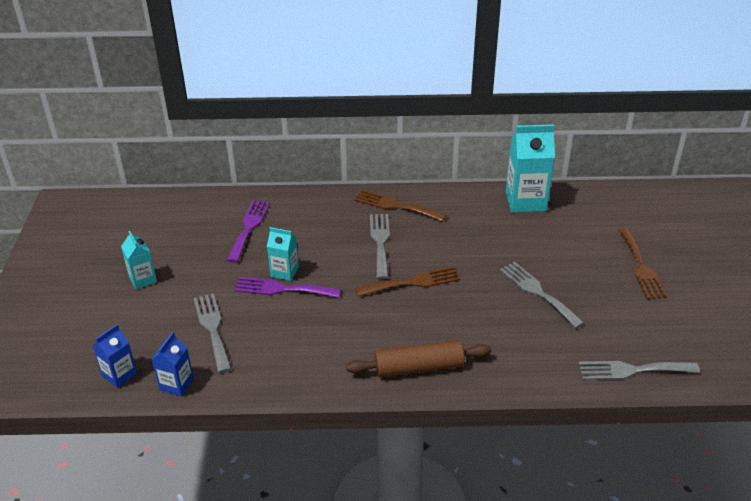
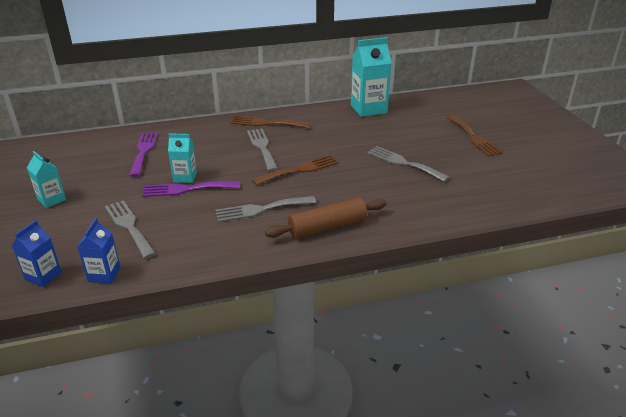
camera: 15 degrees left, 5 degrees down
(632, 370) = (500, 202): grey fork -> grey fork (261, 209)

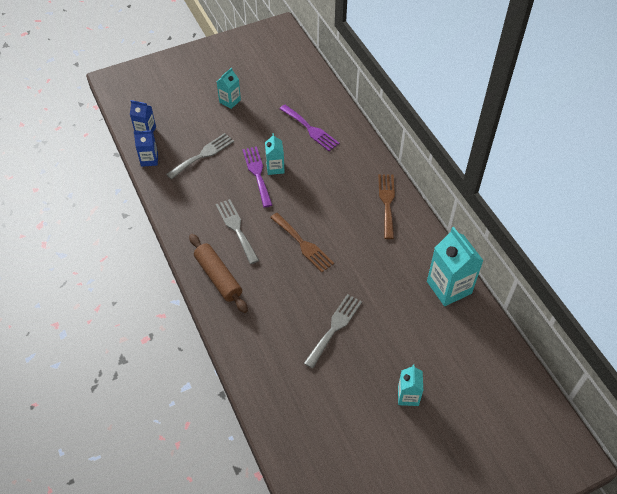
camera: 80 degrees right, 20 degrees up
(144, 151) = (310, 129): purple fork -> purple fork turned 60 degrees clockwise
(262, 147) = (337, 209): grey fork -> none
(474, 137) = (408, 396): brown fork -> turquoise carton

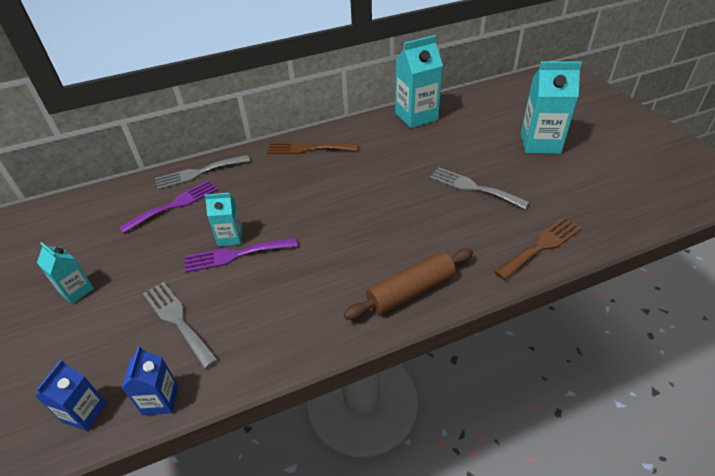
camera: 85 degrees left, 10 degrees down
(236, 228) = (328, 274): grey fork -> grey fork (198, 173)
(303, 244) = (359, 211): brown fork -> brown fork (541, 246)
(408, 396) = (540, 143): turquoise carton -> turquoise carton, size x1.78

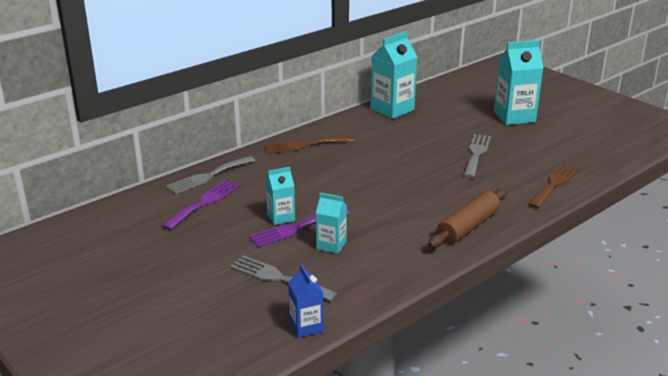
camera: 20 degrees left, 15 degrees down
(76, 290) = (159, 276): turquoise carton -> turquoise carton (331, 245)
(85, 413) = (244, 347): blue carton -> none
(473, 187) = (476, 154): grey fork -> grey fork turned 90 degrees clockwise

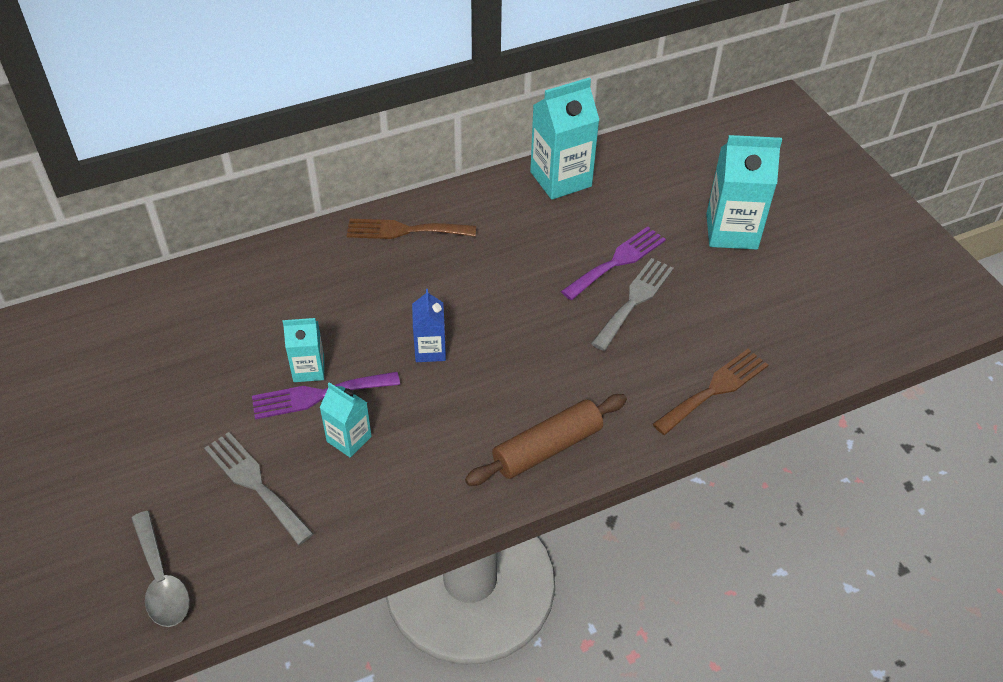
camera: 15 degrees right, 20 degrees up
(204, 203) = (224, 318): purple fork -> purple fork (617, 261)
(208, 176) = (251, 267): grey fork -> none
(239, 338) = (161, 579): none -> grey spoon
(306, 326) = (250, 581): blue carton -> blue carton (430, 350)

